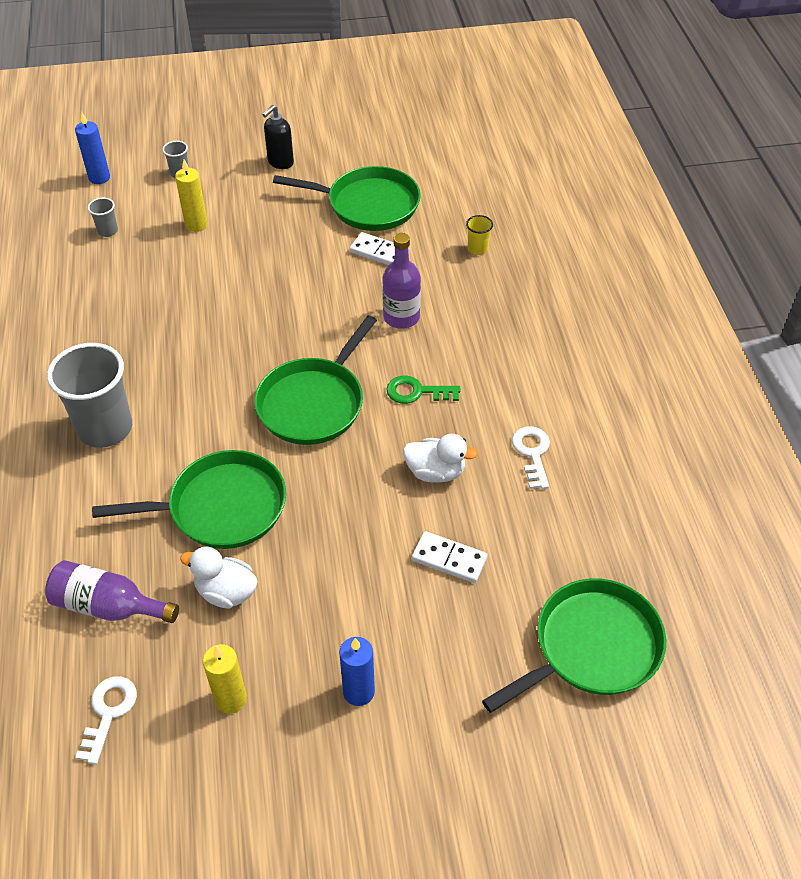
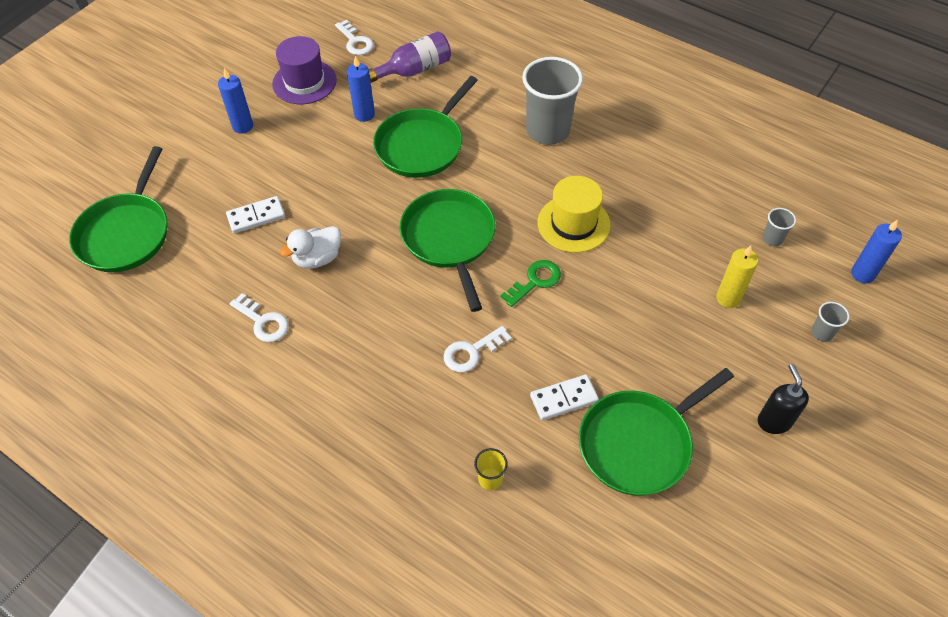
camera: 135 degrees right, 5 degrees up
(210, 341) = (573, 224): none -> yellow hat
(226, 592) = (364, 114): white duck -> blue candle
(231, 699) = (304, 82): yellow candle -> purple hat
(401, 317) = (472, 352): purple bottle -> white key
(417, 392) = (390, 302): green key -> green key (535, 281)

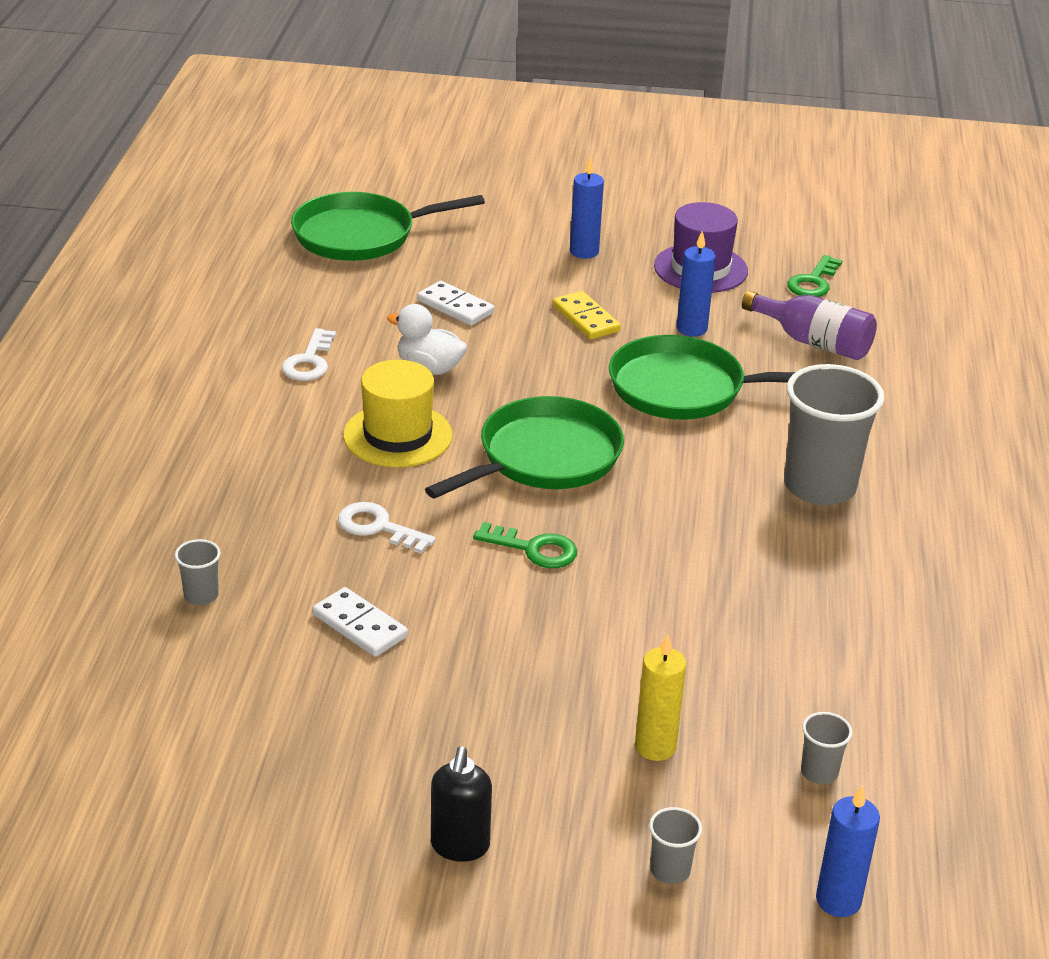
camera: 60 degrees right, 20 degrees down
(318, 158) = (585, 319): none -> yellow domino
(355, 42) = (813, 282): white key -> green key
(490, 479) = (201, 595): yellow cup -> grey cup
(573, 224) = (665, 557): yellow hat -> yellow hat (397, 435)
(639, 443) = (333, 713): green pan -> none
(774, 421) = (460, 846): black soap dispenser -> black soap dispenser turned 135 degrees clockwise

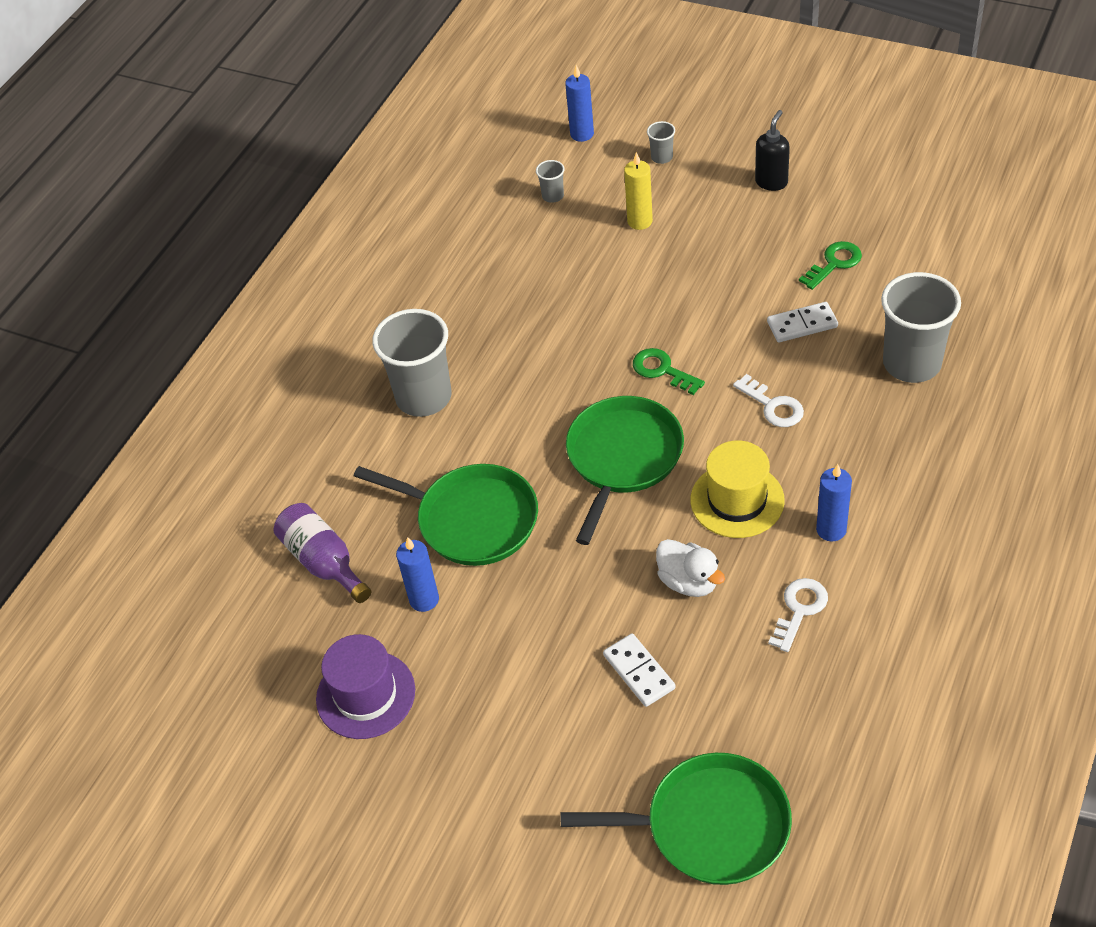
camera: 155 degrees left, 15 degrees up
(201, 595) = (912, 363): grey cup -> grey cup, size x2.33
(360, 625) = (802, 325): white domino -> white domino turned 75 degrees counterclockwise
(544, 457) = (623, 458): green pan -> green pan turned 135 degrees clockwise
(584, 252) = (472, 747): blue candle -> blue candle (831, 530)
(585, 319) = (517, 631): yellow domino -> none
(813, 282) = (267, 652): green key -> green key (834, 263)

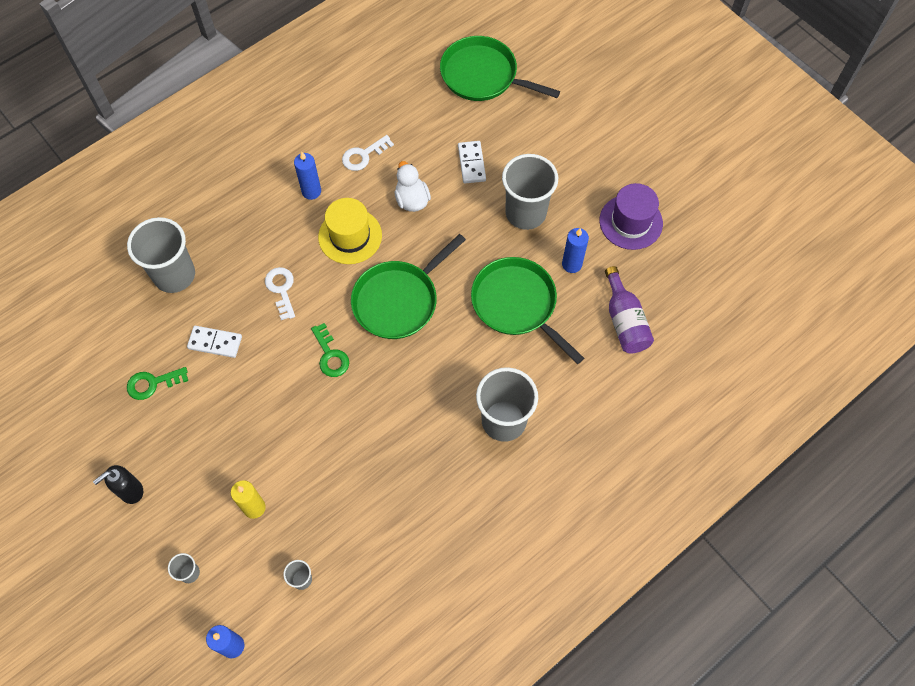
camera: 160 degrees left, 15 degrees up
(521, 638) = (525, 213): none -> grey cup

